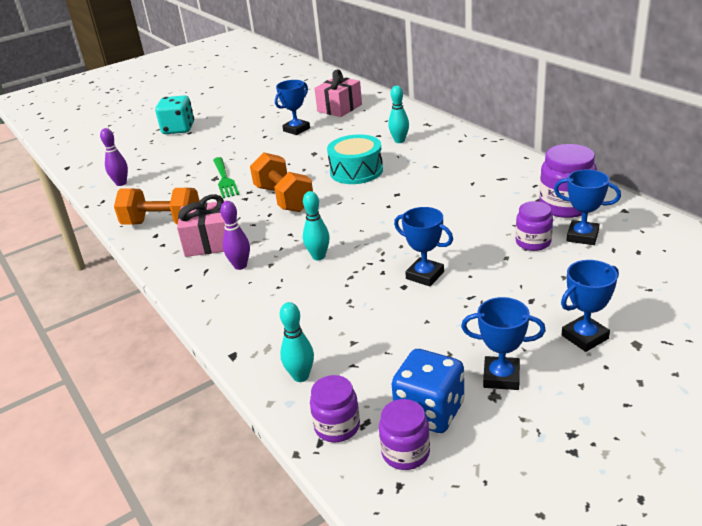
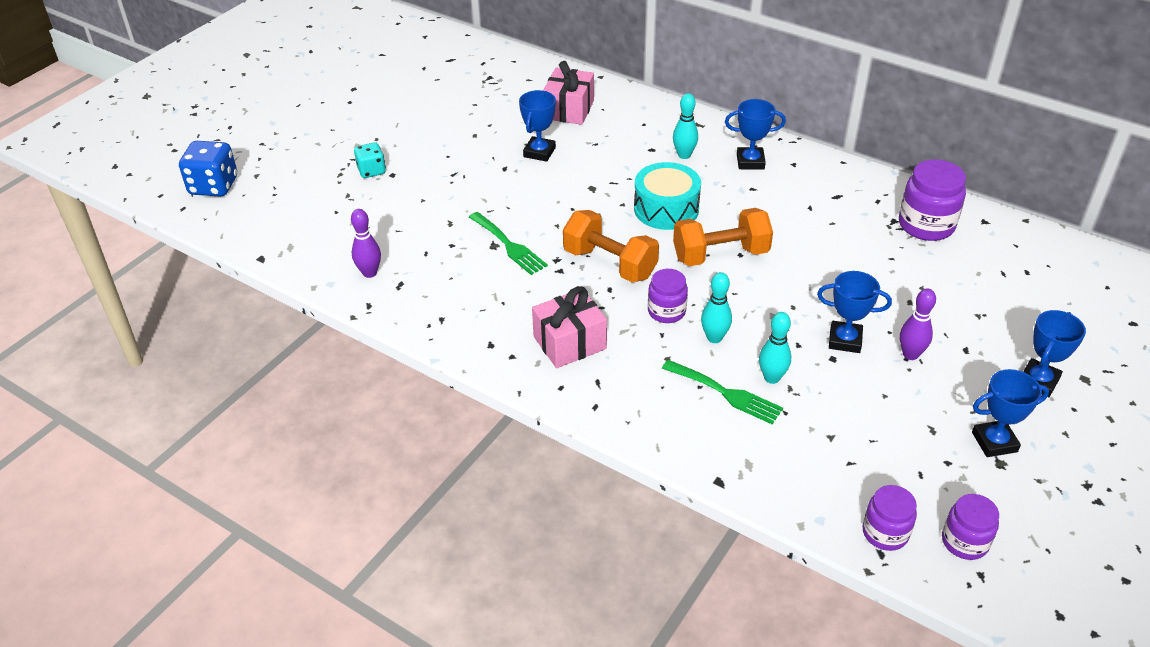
camera: 25 degrees left, 10 degrees up
(162, 223) = (485, 326): orange dumbbell -> orange dumbbell (720, 255)
(178, 129) = (371, 171): turquoise dice -> turquoise dice, size x0.62
(240, 266) = (634, 367): purple bowling pin -> purple bowling pin (910, 354)
(294, 295) = (726, 393): none -> green fork
(301, 376) = (809, 488): turquoise bowling pin -> turquoise bowling pin (772, 378)
(429, 411) = (956, 494): blue dice -> blue dice (214, 186)
(533, 242) = (923, 278): purple jar -> purple jar (666, 311)
(582, 236) = (965, 262): blue trophy -> blue trophy (750, 162)

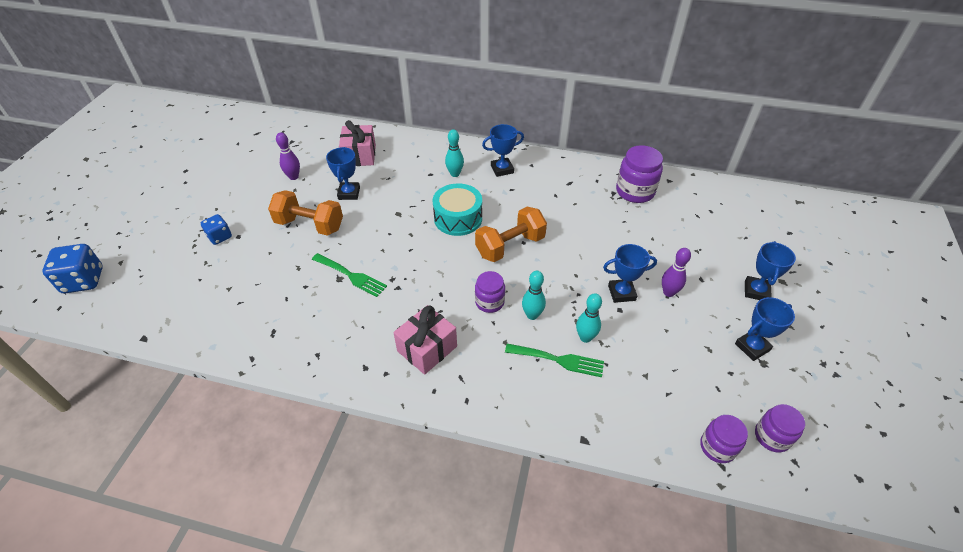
camera: 20 degrees left, 5 degrees up
(369, 273) = (244, 328): purple bowling pin -> purple bowling pin (293, 177)
(371, 171) = (220, 237): turquoise dice -> blue dice
(610, 264) = (433, 273): orange dumbbell -> orange dumbbell (310, 225)

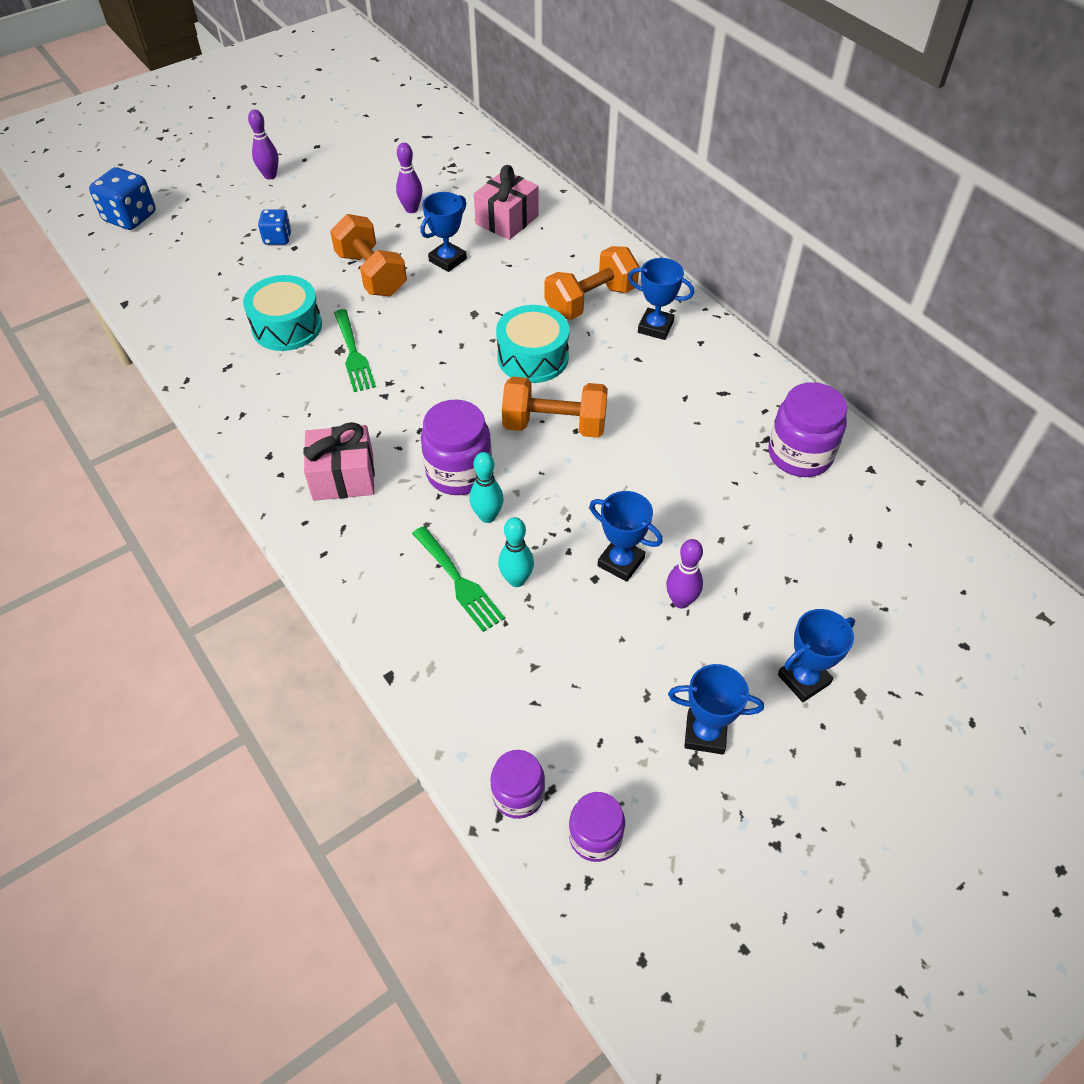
camera: 40 degrees right, 5 degrees up
(170, 203) = (270, 176): none -> purple bowling pin
(288, 285) = (287, 326): none -> turquoise drum
(455, 174) = (590, 301): turquoise bowling pin -> orange dumbbell
(489, 302) = (459, 472): purple jar -> purple jar, size x1.59

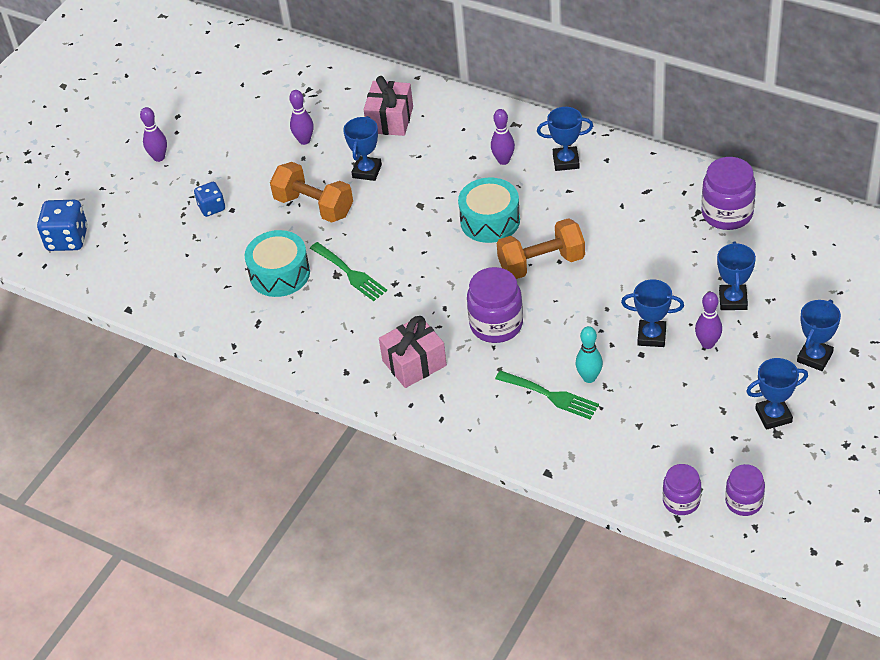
camera: 20 degrees left, 5 degrees down
(487, 516) = (539, 345): turquoise bowling pin -> none
(590, 301) = (503, 160): orange dumbbell -> purple bowling pin
(744, 560) = (733, 300): none -> blue trophy

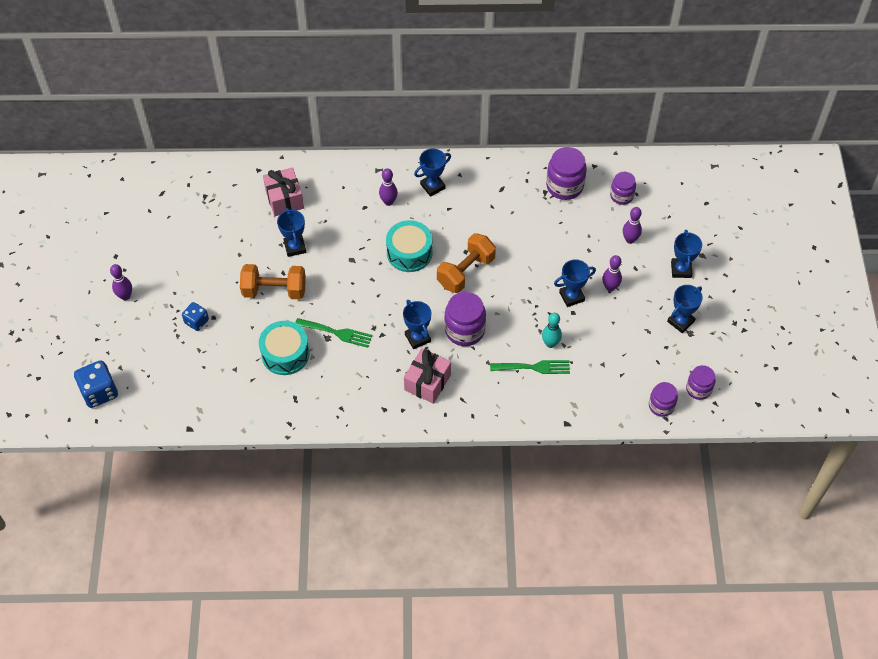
camera: 35 degrees left, 10 degrees up
(304, 140) = (231, 240): purple bowling pin -> purple bowling pin (630, 240)
(733, 300) = (607, 249): blue trophy -> blue trophy (417, 338)
(793, 248) = (621, 196): none -> purple jar

